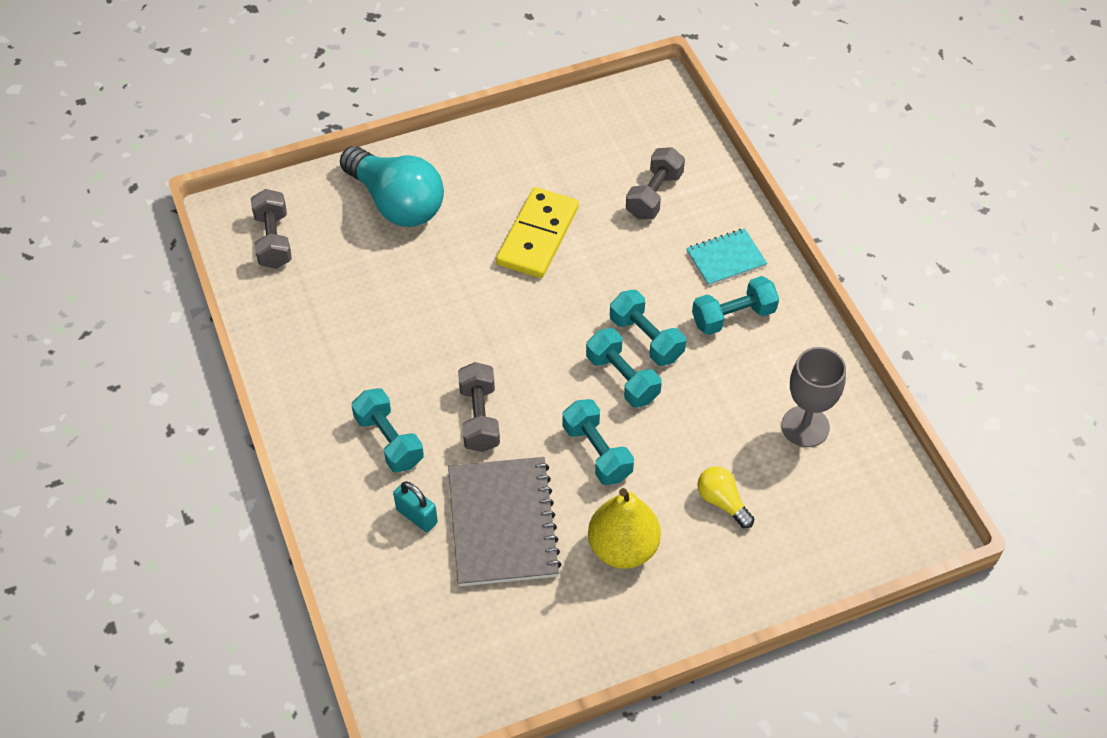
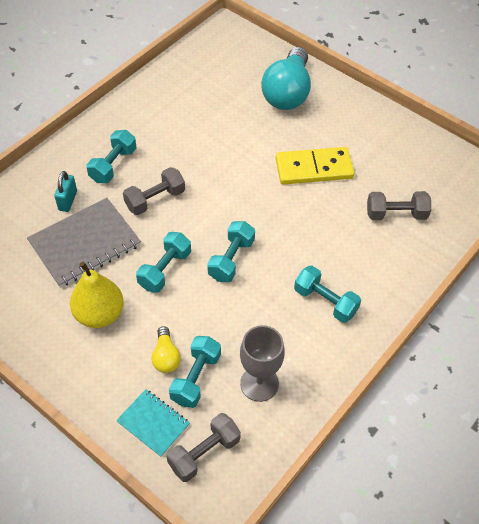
camera: 60 degrees right, 0 degrees up
(273, 240) = (220, 54): grey dumbbell -> grey dumbbell (204, 453)
(646, 338) = (272, 259): turquoise dumbbell -> turquoise dumbbell (196, 378)
(722, 502) = (166, 357): yellow light bulb -> yellow light bulb turned 150 degrees clockwise
(726, 258) = (373, 277): turquoise notebook -> turquoise notebook (153, 423)

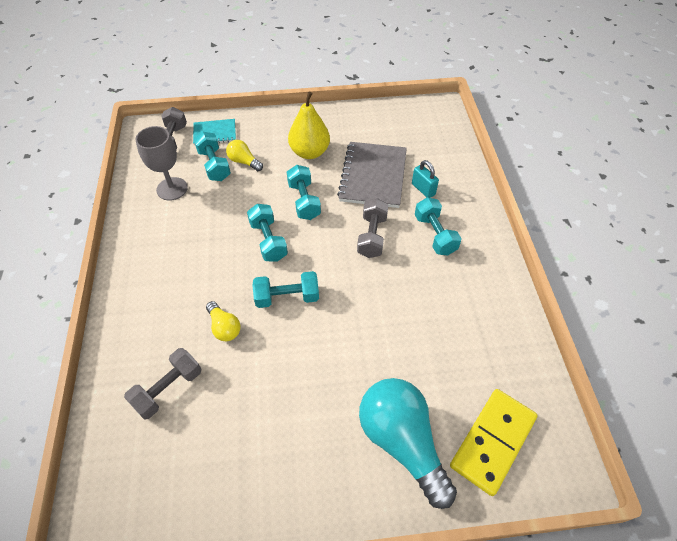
camera: 135 degrees right, 0 degrees up
(314, 168) = (284, 371): yellow domino -> yellow domino (492, 441)
(325, 301) = (170, 266): turquoise dumbbell -> turquoise dumbbell (287, 297)
(326, 223) = (224, 327): none -> yellow light bulb

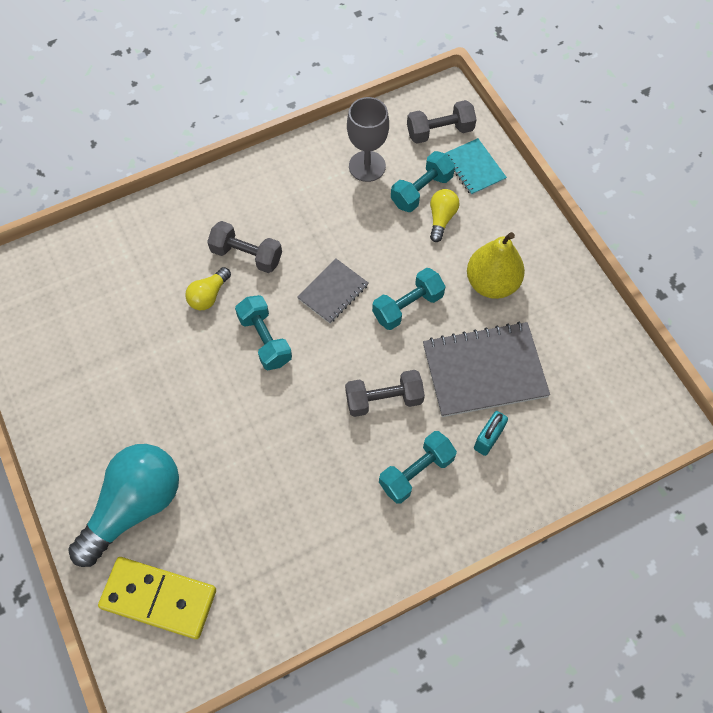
camera: 70 degrees right, 10 degrees up
(168, 389) = (129, 277): grey dumbbell -> grey dumbbell (246, 255)
(268, 240) = (333, 292): turquoise dumbbell -> grey notebook

